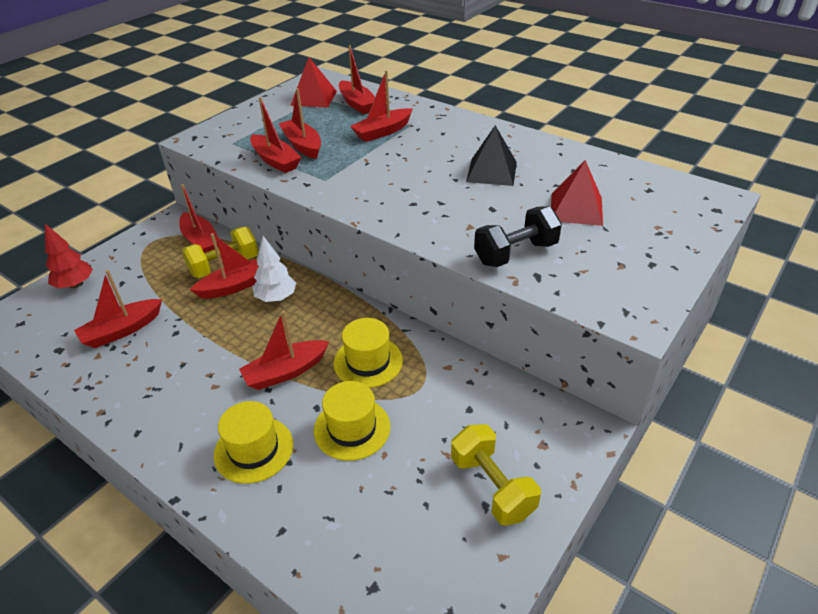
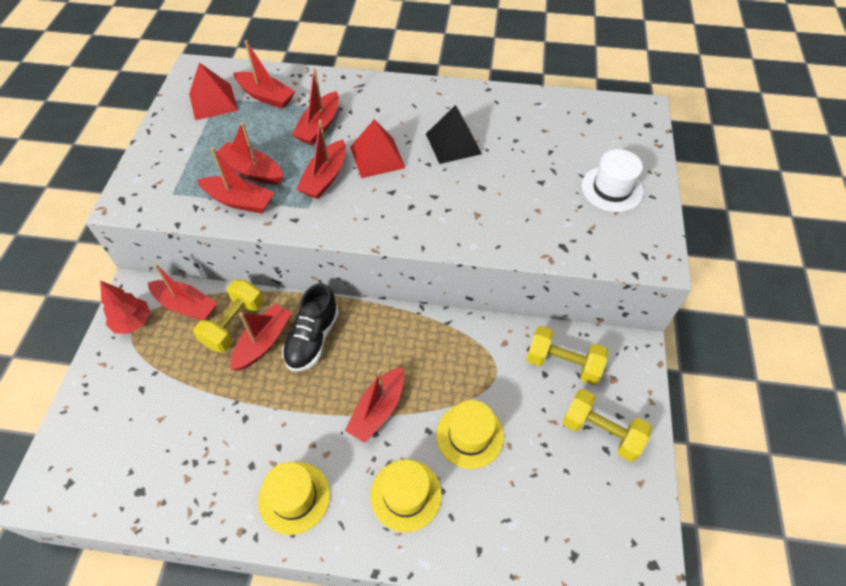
camera: 30 degrees left, 15 degrees up
(75, 285) = (91, 413): red tree -> red tree (133, 322)
(122, 330) = (189, 440): red boat -> red boat (325, 177)
(276, 298) = (312, 339): white tree -> black shoe
(368, 362) = (439, 367): yellow hat -> yellow hat (294, 497)
(496, 408) = (563, 363): none -> yellow dumbbell
(515, 253) = (532, 229): black dumbbell -> none
(576, 209) = (548, 162): red pyramid -> red pyramid (377, 157)
(631, 247) = (612, 189): none -> white hat

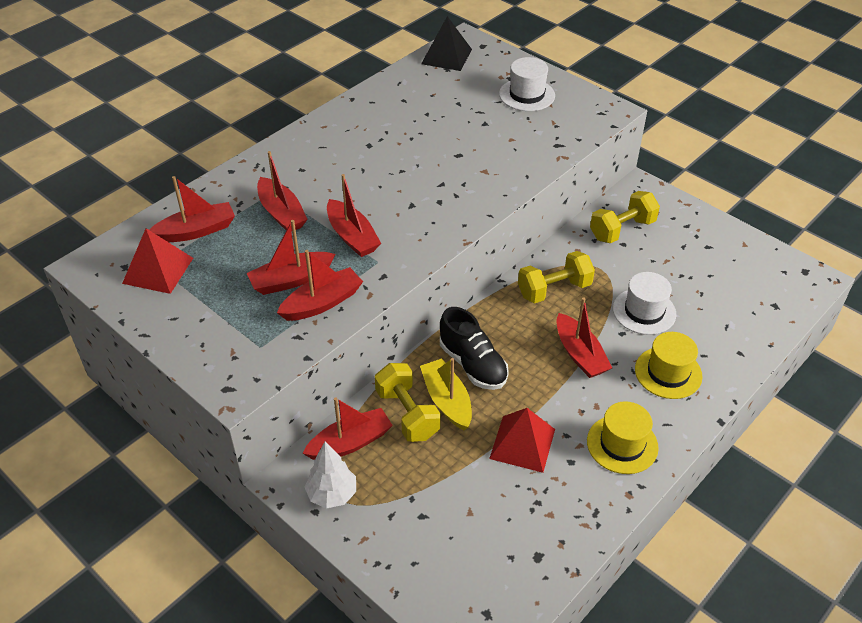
camera: 55 degrees left, 10 degrees down
(133, 322) = (332, 494): red tree -> white tree
(263, 342) = (447, 401): red boat -> yellow boat
(377, 157) = (362, 195): red pyramid -> red pyramid (522, 443)
(453, 143) = (394, 147): black pyramid -> black pyramid (446, 56)
(469, 435) = (644, 311): yellow hat -> white hat
(601, 432) = (692, 241): yellow dumbbell -> yellow dumbbell (554, 290)

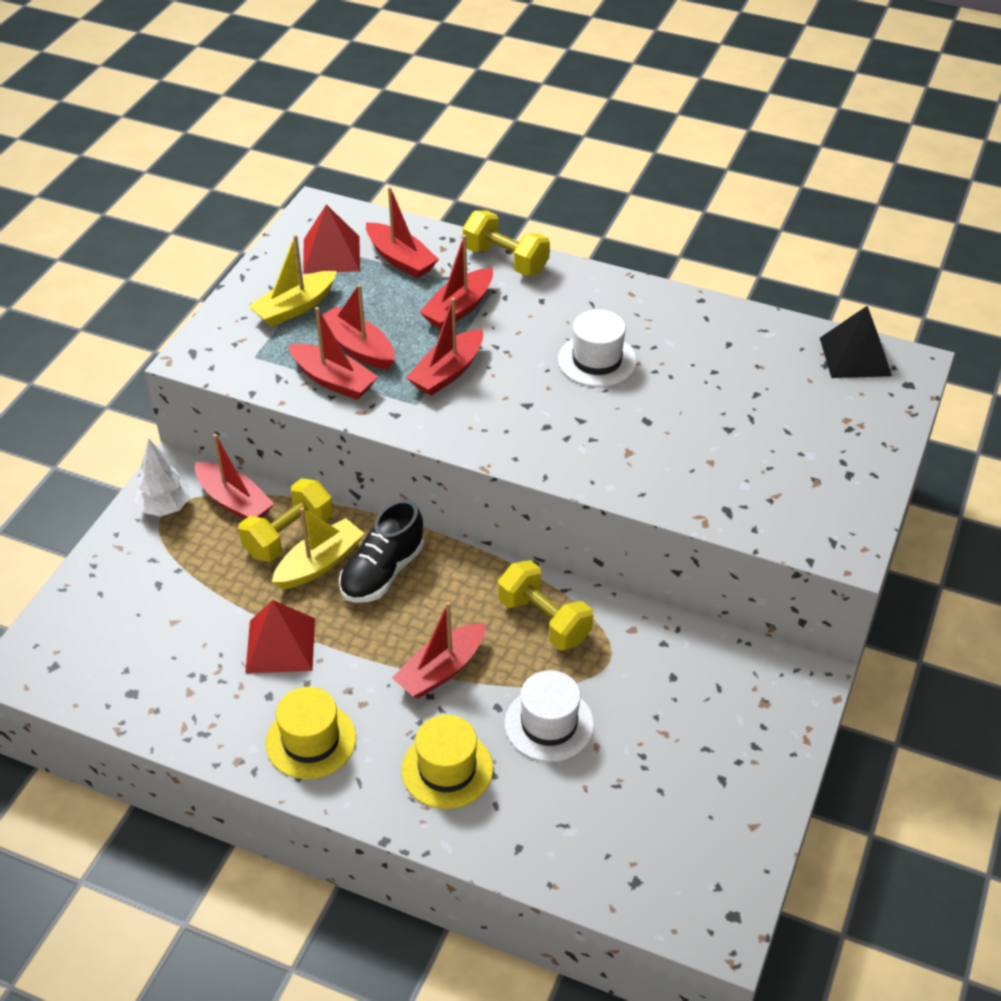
camera: 70 degrees right, 0 degrees up
(213, 308) = (295, 307): none -> yellow boat
(527, 95) = (822, 455): white hat -> white hat (597, 360)
(622, 229) = (702, 670): yellow dumbbell -> yellow dumbbell (505, 260)

